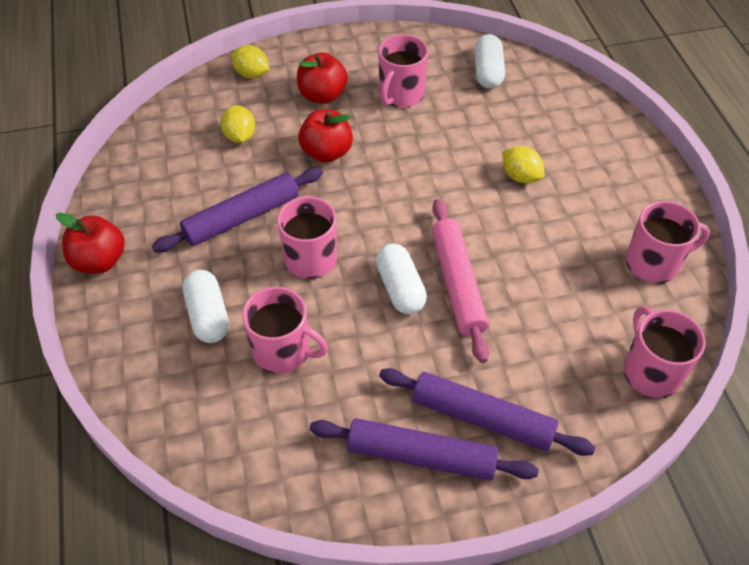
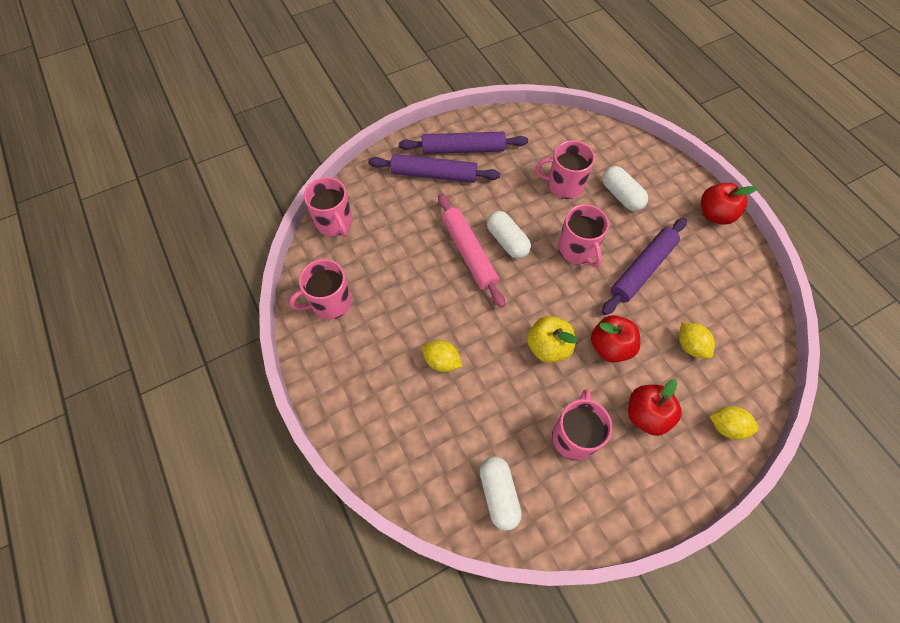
camera: 165 degrees right, 10 degrees up
(396, 165) = (548, 347): none -> yellow apple

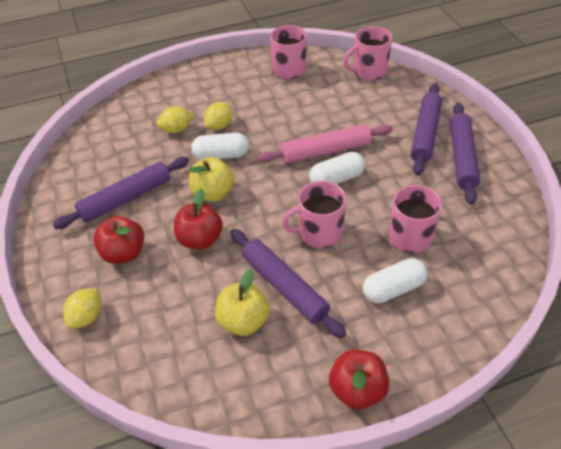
camera: 100 degrees right, 15 degrees down
(499, 494) = (100, 148): white capsule -> white capsule (221, 155)
(574, 435) = (126, 199): pink mug -> purple rolling pin
(685, 295) = (243, 321): none -> yellow apple
(690, 346) = (181, 309): yellow lemon -> yellow lemon (176, 129)

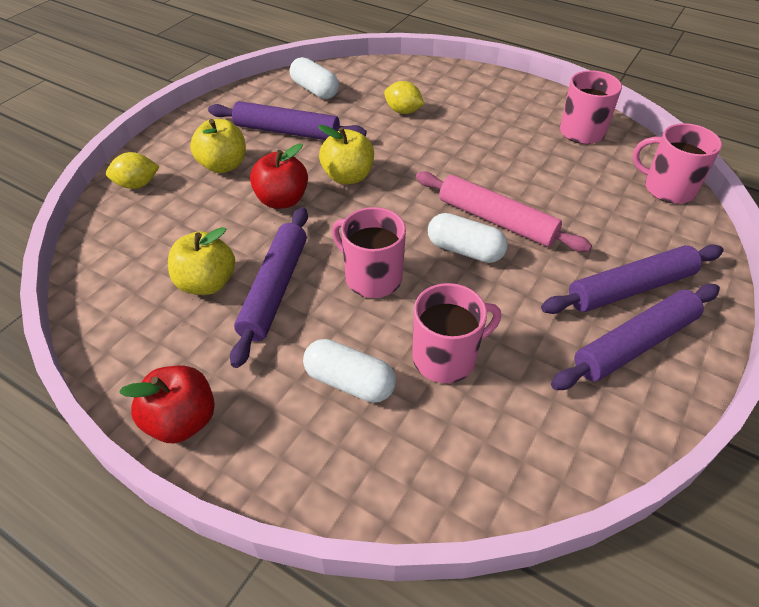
camera: 50 degrees right, 0 degrees up
(124, 253) = (223, 165): red apple -> yellow apple
(219, 126) = (440, 132): yellow lemon -> none
(221, 155) = (403, 155): white capsule -> white capsule (315, 90)

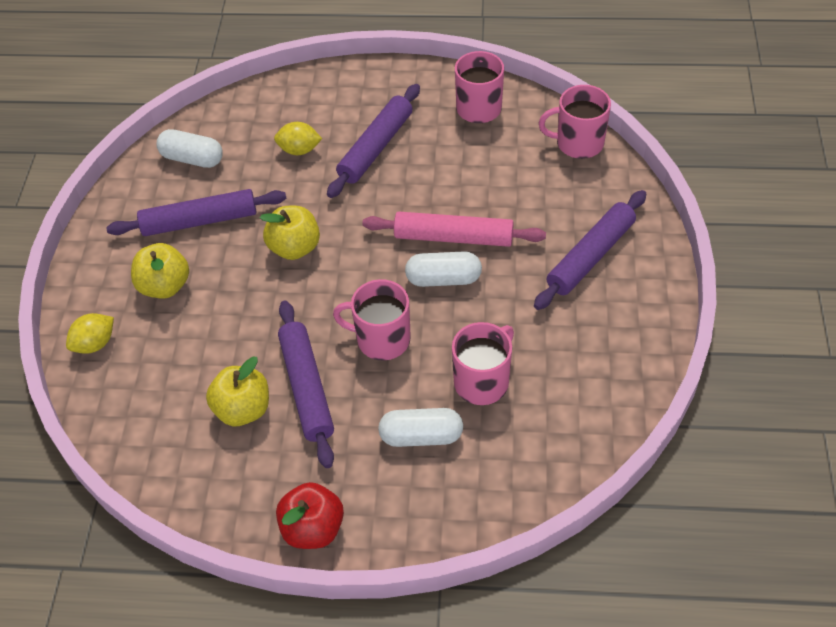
camera: 25 degrees left, 5 degrees up
(282, 200) = (250, 299): red apple -> none
(634, 344) = (614, 304): purple rolling pin -> purple rolling pin (375, 147)

